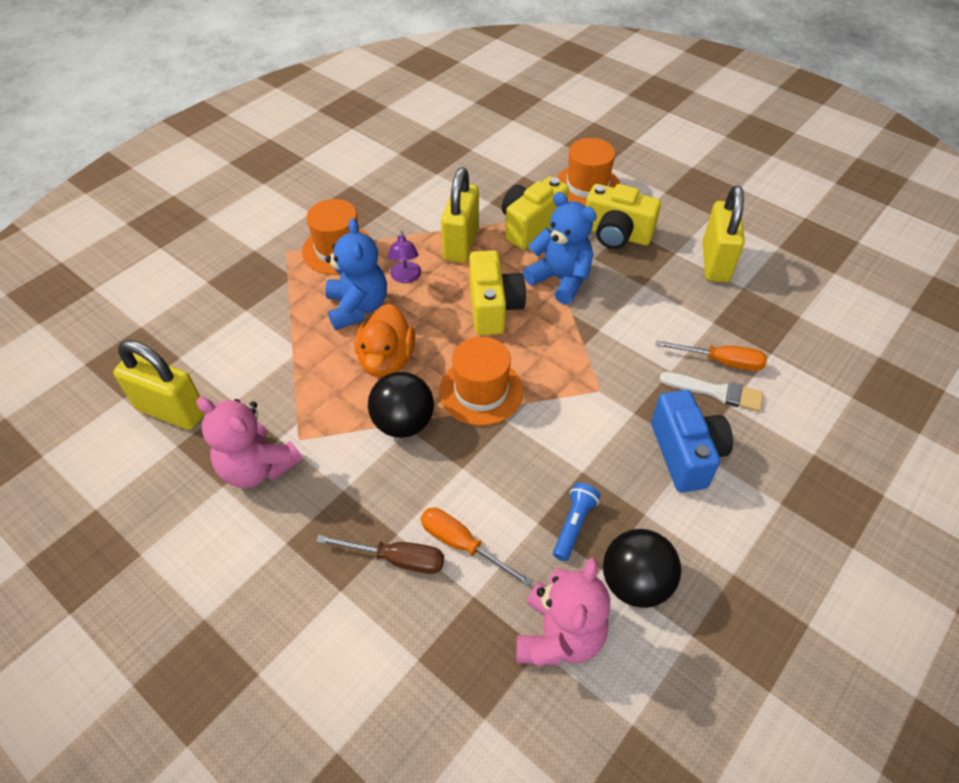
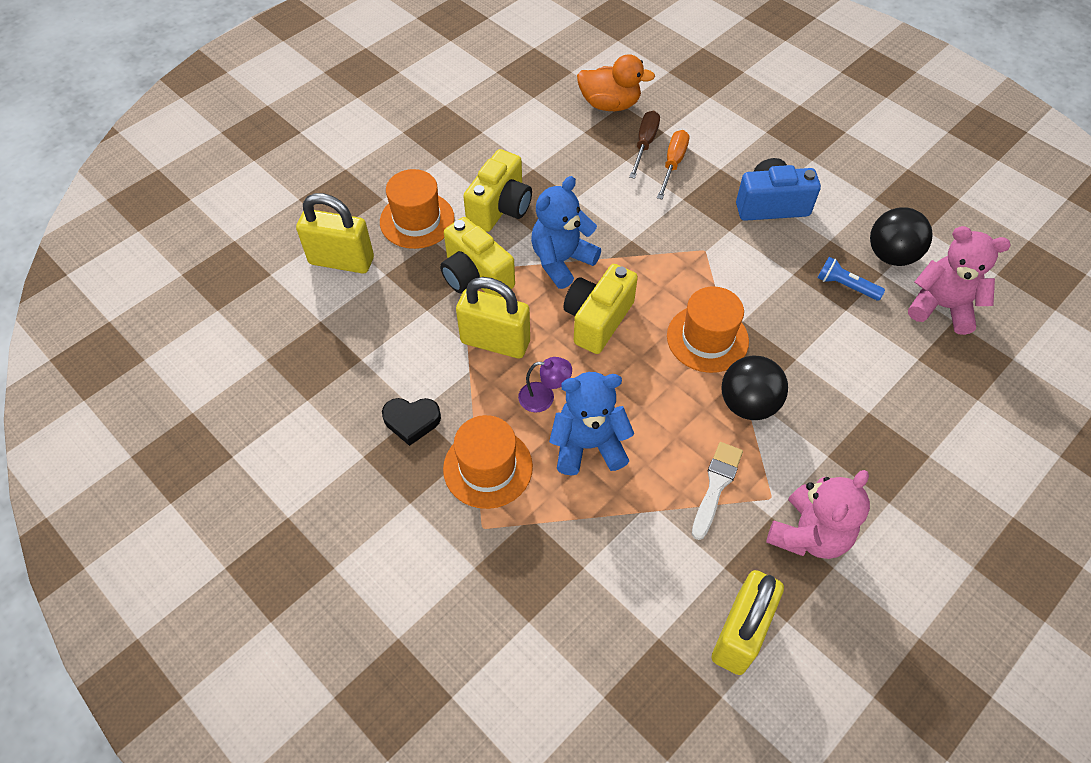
camera: 85 degrees left, 5 degrees up
(380, 205) = (412, 421): none -> black heart
(386, 360) = (667, 417): orange duck -> orange duck (610, 104)
(397, 559) = (893, 412): brown screwdriver -> brown screwdriver (644, 144)
(462, 544) = (873, 364): orange screwdriver -> none
(493, 308) = (597, 320): yellow camera -> yellow camera turned 60 degrees counterclockwise
(715, 262) = (550, 143): yellow padlock -> yellow padlock (341, 261)
(716, 392) = (706, 174): white brush -> white brush (716, 485)

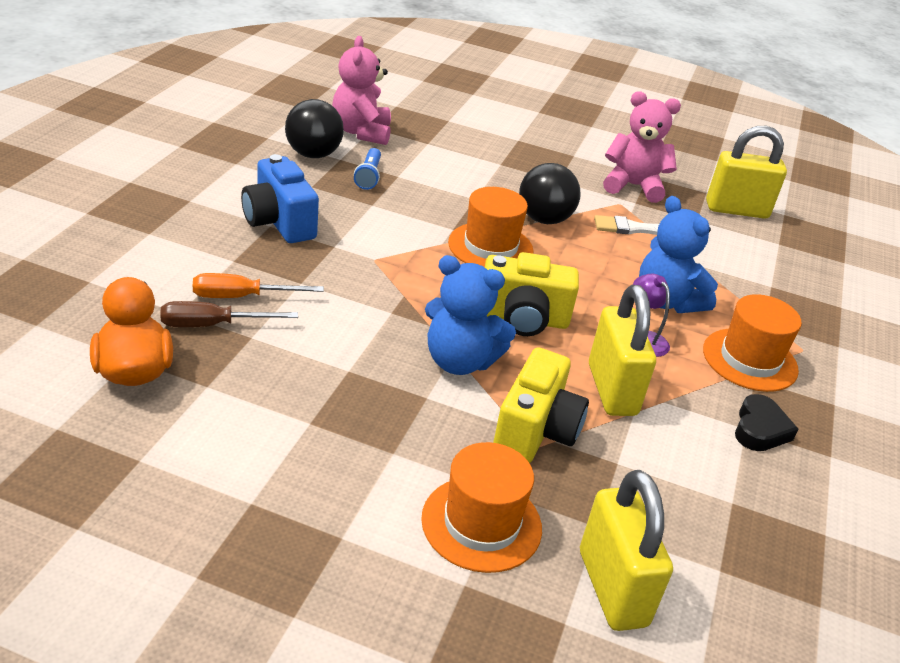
camera: 120 degrees left, 20 degrees down
(412, 421) = (760, 429): black heart -> black heart turned 45 degrees clockwise
(500, 208) = (405, 437): yellow camera -> none

